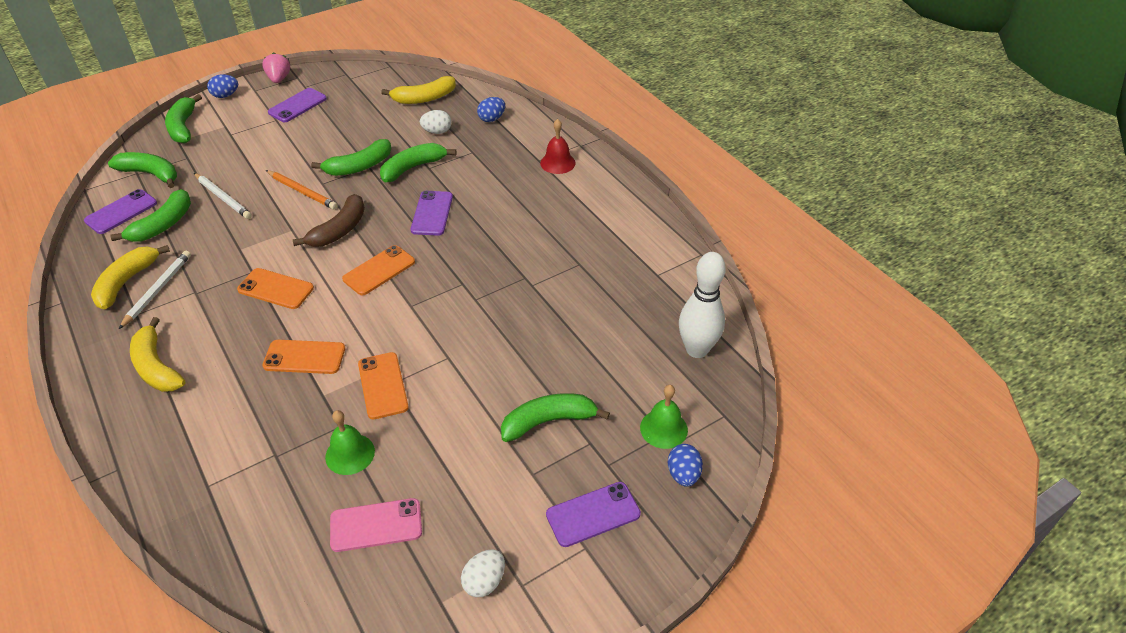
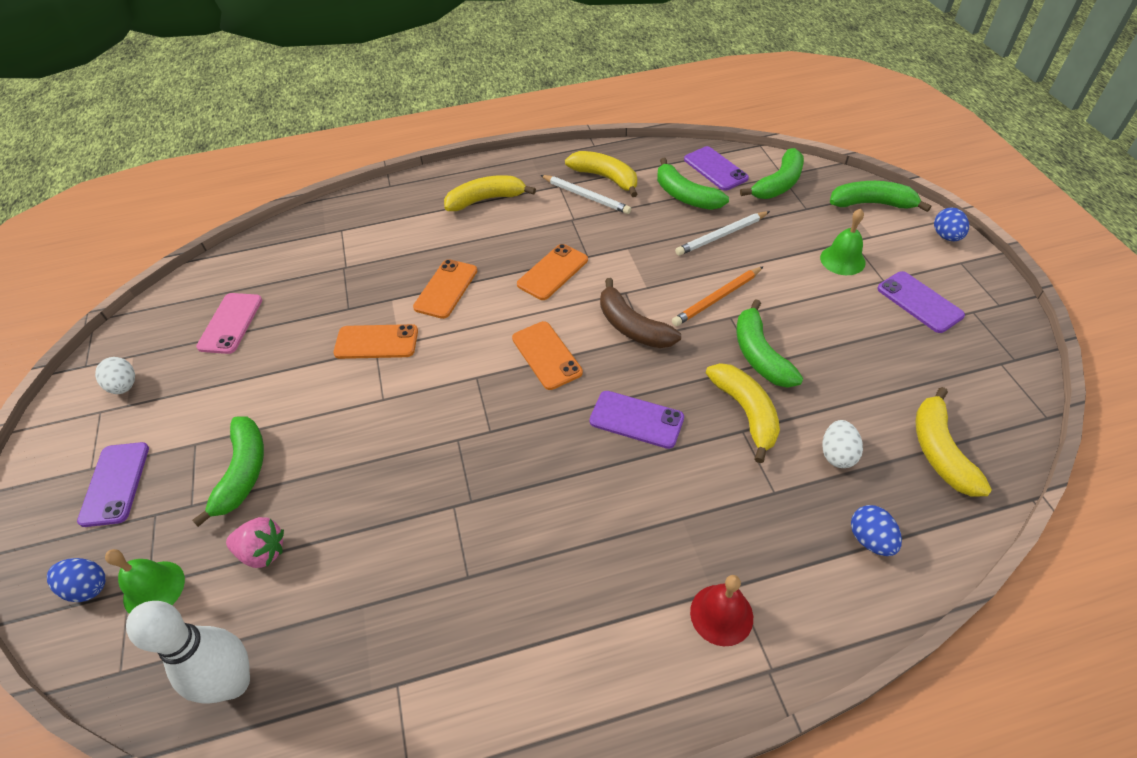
camera: 110 degrees right, 5 degrees up
(279, 79) = (993, 286): pink strawberry -> pink strawberry (263, 552)
(350, 454) = (313, 312): green bell -> green bell (842, 260)
(413, 168) = (746, 412): green banana -> yellow banana

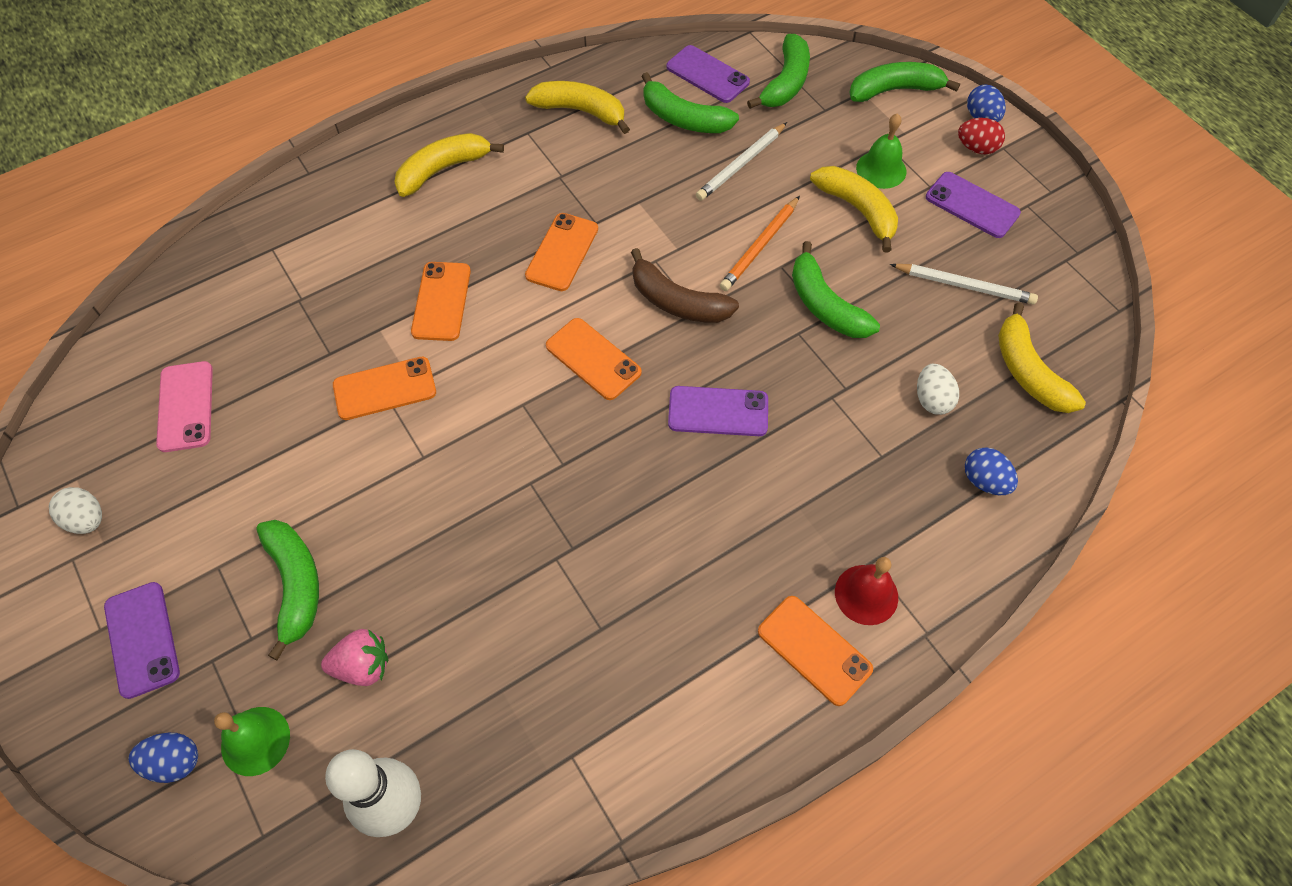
camera: 20 degrees left, 10 degrees up
(586, 196) = (565, 141): white pencil -> white pencil (964, 286)
(654, 653) = (814, 650): none -> orange phone
(746, 412) = (829, 375): yellow banana -> yellow banana (857, 210)
(935, 258) = (976, 148): none -> red egg

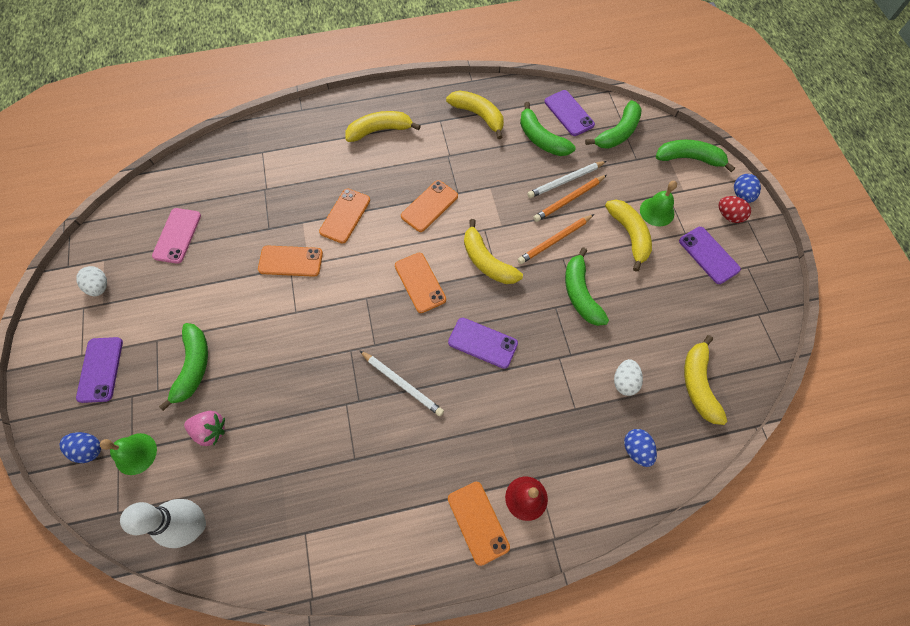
camera: 20 degrees right, 5 degrees up
(677, 302) = (487, 261): brown banana -> yellow banana
(756, 187) = (569, 199): none -> orange pencil
(964, 286) = (679, 310): white pencil -> white pencil (402, 384)

